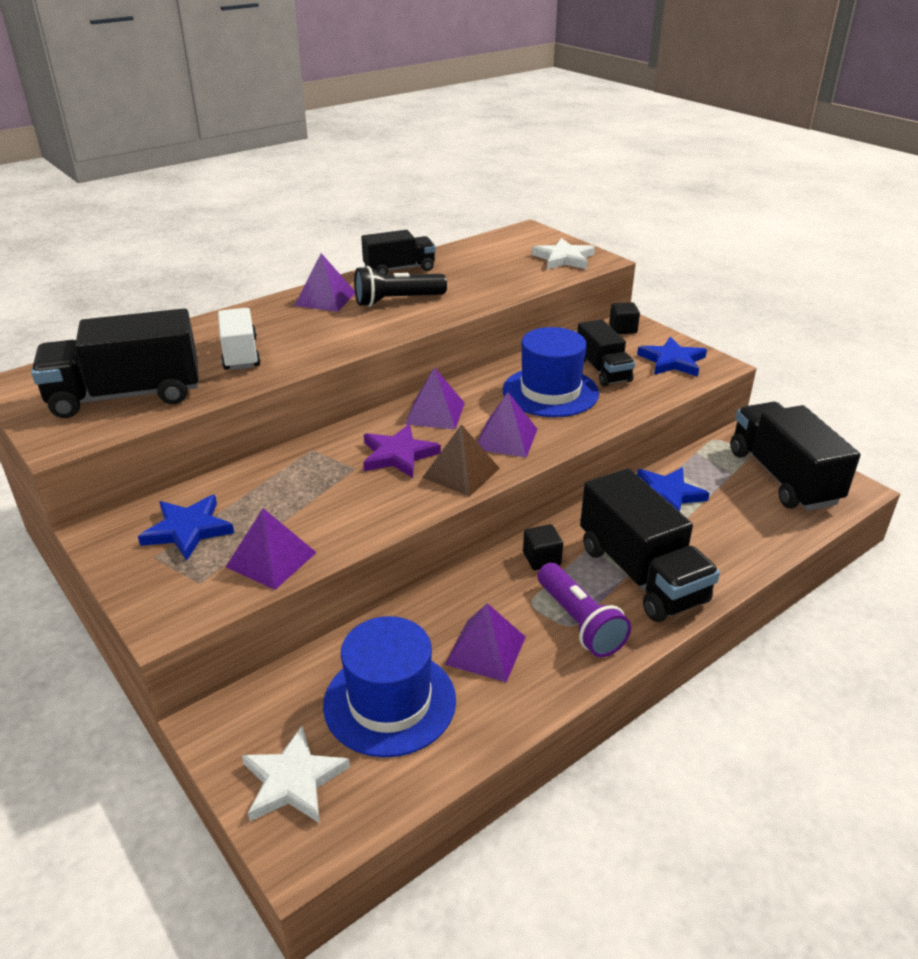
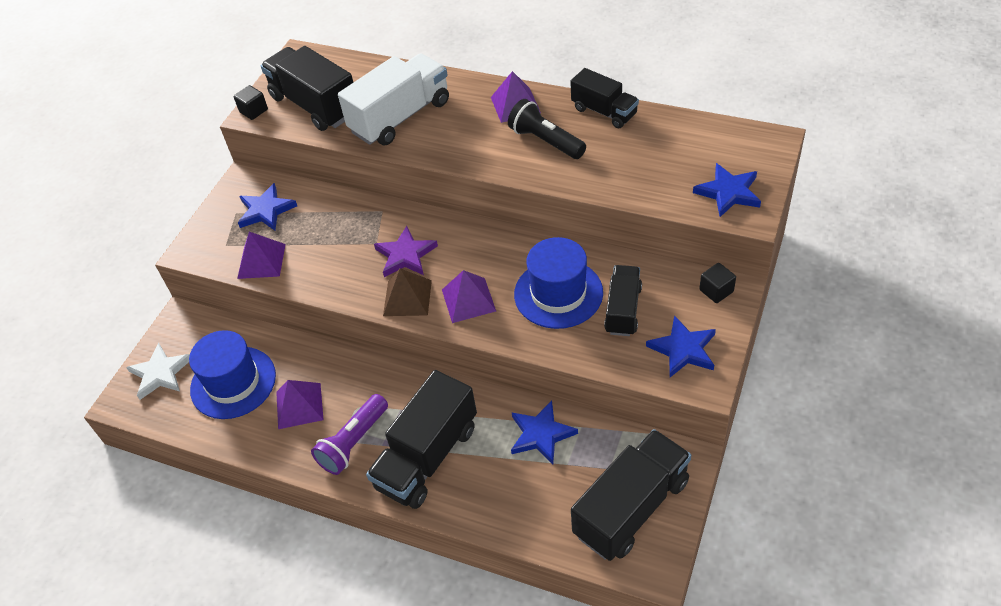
camera: 65 degrees right, 15 degrees up
(240, 354) = (400, 117): white truck -> white truck, size x1.65
(435, 413) = (473, 245): purple pyramid -> none
(541, 559) = (407, 392): black cube -> black cube (253, 111)
(564, 258) = (728, 192): white star -> blue star
(602, 370) = (623, 310): black truck -> black truck turned 150 degrees clockwise

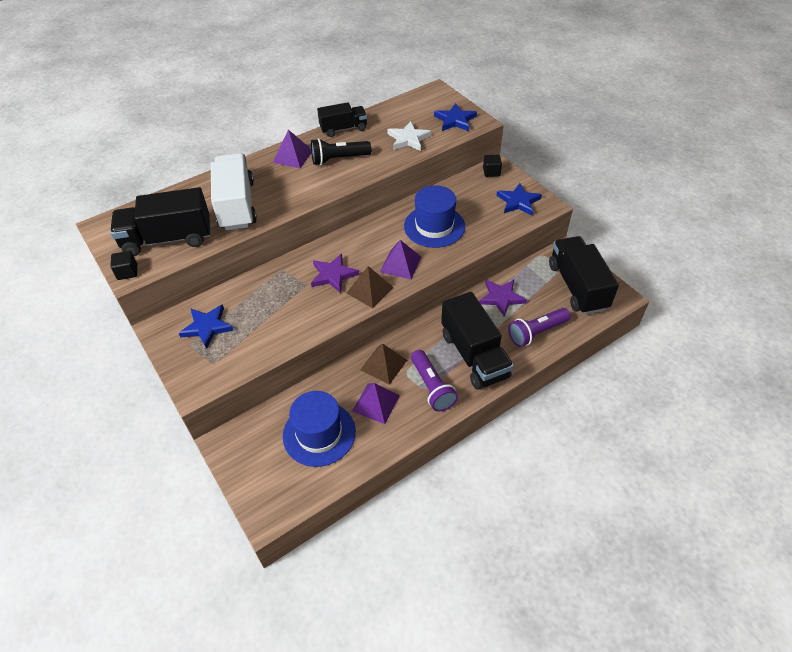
camera: 60 degrees left, 0 degrees up
(160, 373) = (265, 477): white star -> white star (408, 139)
(261, 261) = (254, 349): purple pyramid -> none
(354, 381) = (384, 365): none -> brown pyramid
(511, 502) = (536, 332): none -> purple flashlight
(541, 434) = (501, 298): blue star -> purple star
(623, 310) = (471, 209): black truck -> none

